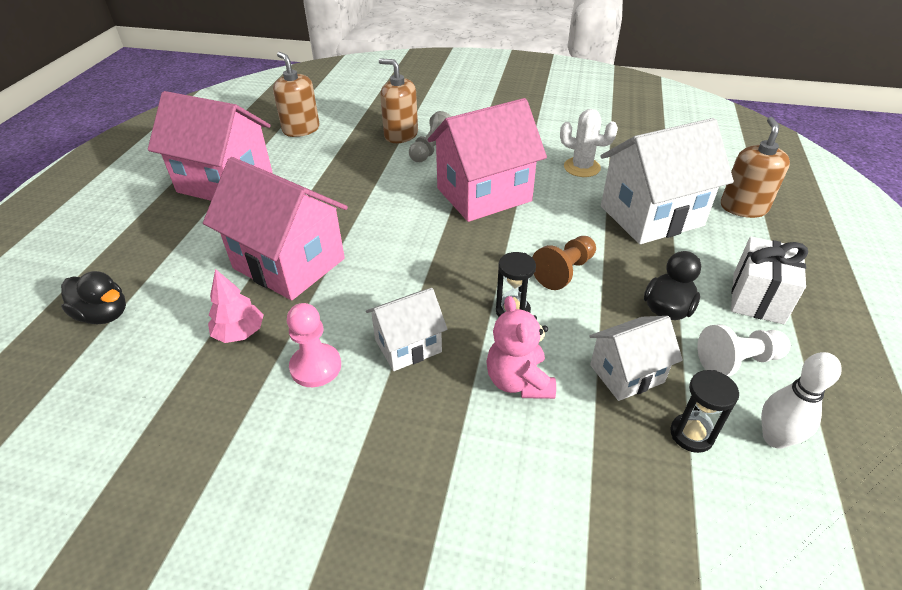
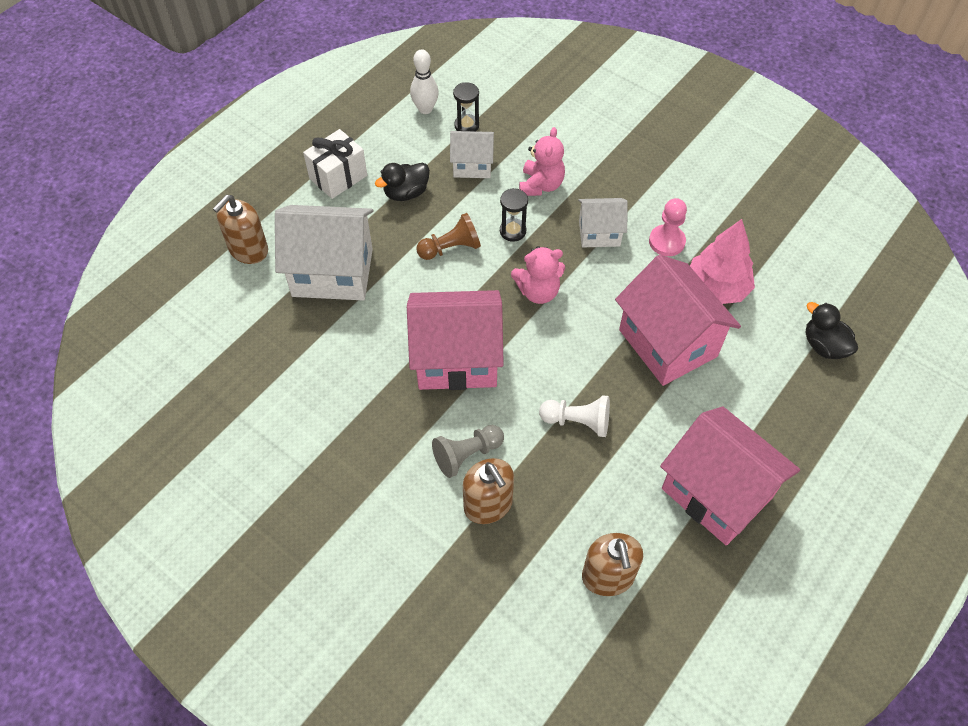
camera: 155 degrees left, 15 degrees up
(240, 333) = (716, 288): pink tree -> pink tree, size x1.61
(445, 264) = (538, 291): none -> pink teddy bear
(582, 167) = (334, 358): white cactus -> none
(737, 361) = (399, 148): white pawn -> white pawn (577, 421)

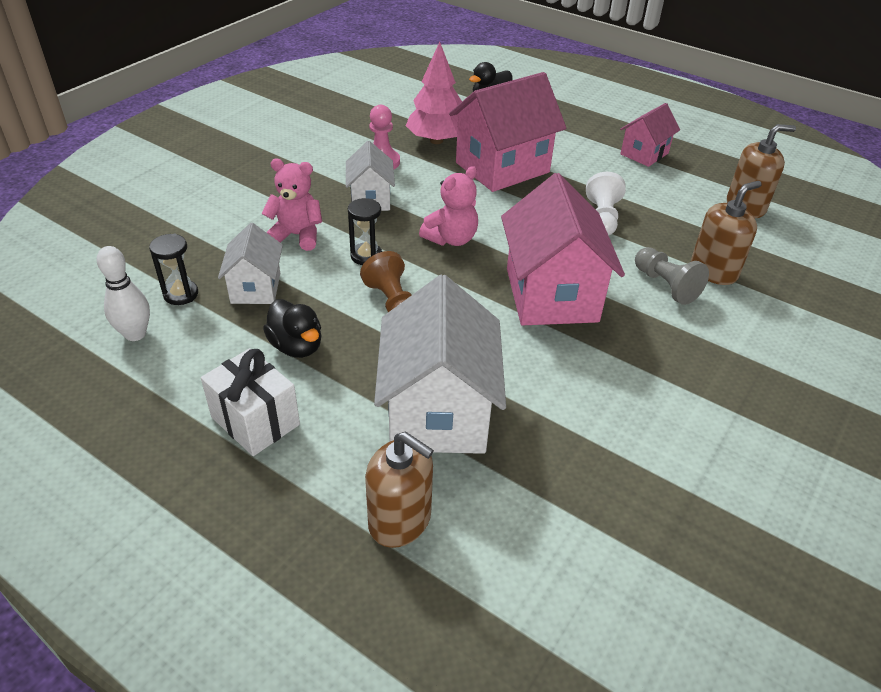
camera: 95 degrees left, 15 degrees down
(538, 291) = (451, 239): pink teddy bear -> pink teddy bear turned 60 degrees clockwise
(716, 493) = (644, 154): pink house -> pink house, size x0.55

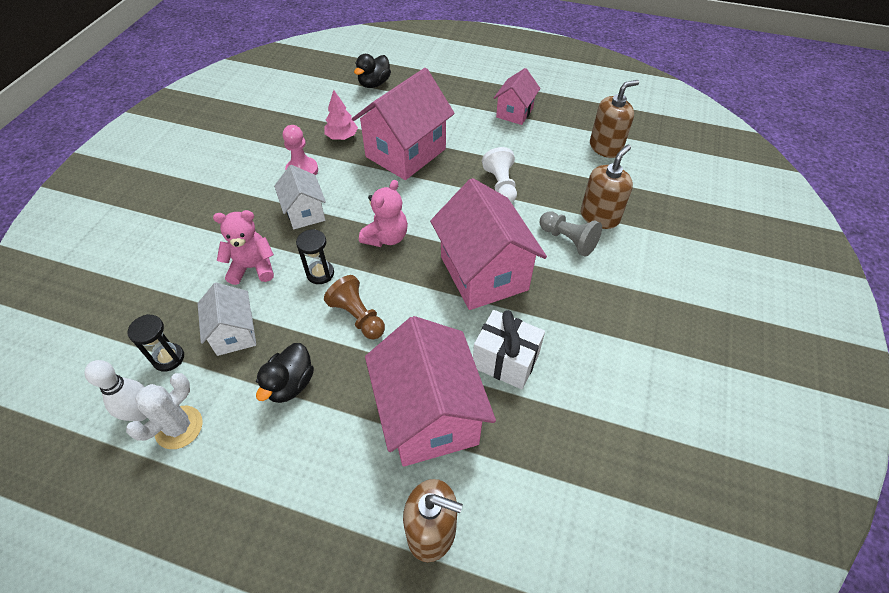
camera: 15 degrees left, 10 degrees up
(168, 356) = (179, 427): none -> white cactus
(255, 421) = (280, 471): white gift -> white gift (505, 361)
(296, 346) = (290, 384): black duck -> black duck turned 75 degrees clockwise
(436, 140) = (342, 137): pink tree -> pink tree, size x0.62
(438, 412) = (429, 415): white house -> pink house

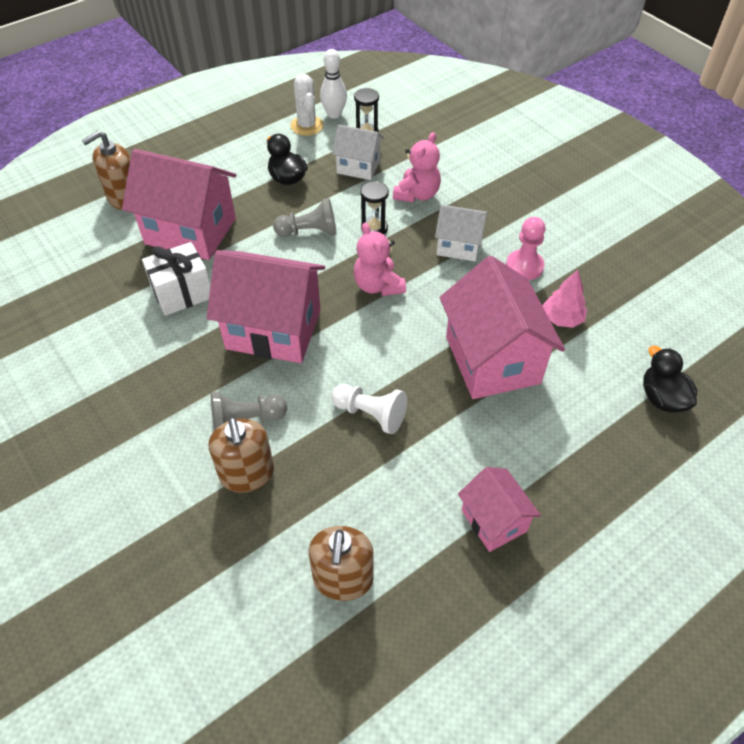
camera: 125 degrees right, 0 degrees up
(358, 316) = (309, 232): brown pawn -> grey pawn

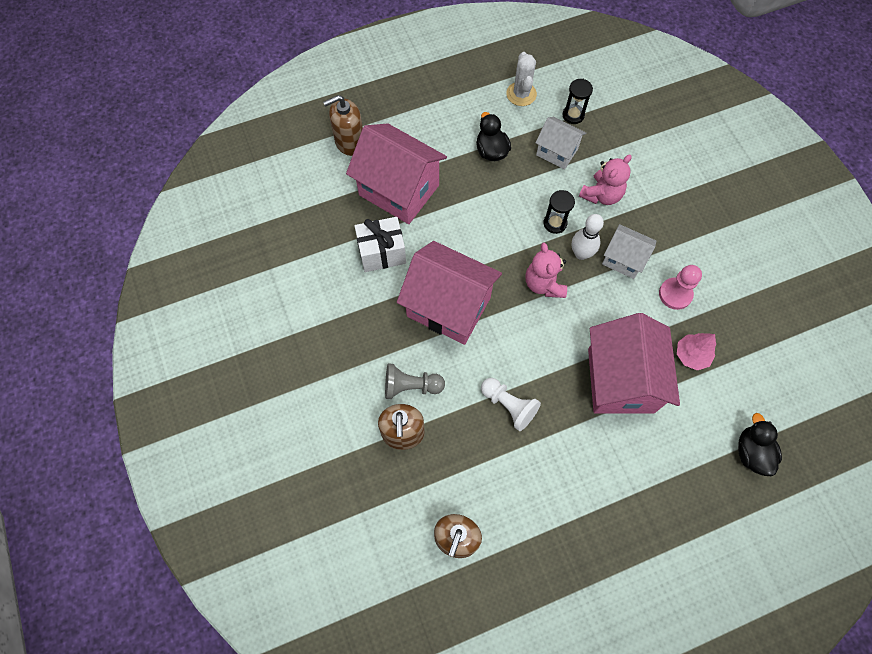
camera: 15 degrees right, 15 degrees up
(309, 232) = (498, 214): grey pawn -> none
(334, 114) = (549, 86): white bowling pin -> white bowling pin (581, 253)
(494, 520) = (581, 523): pink house -> none

